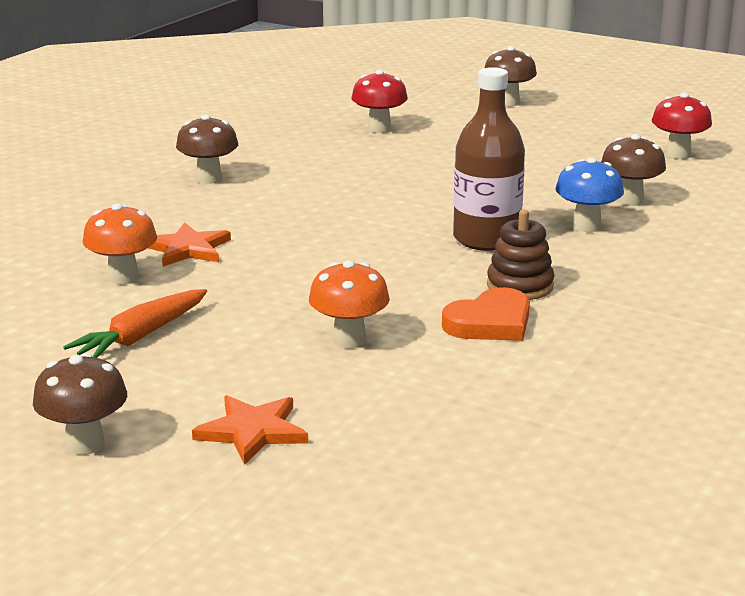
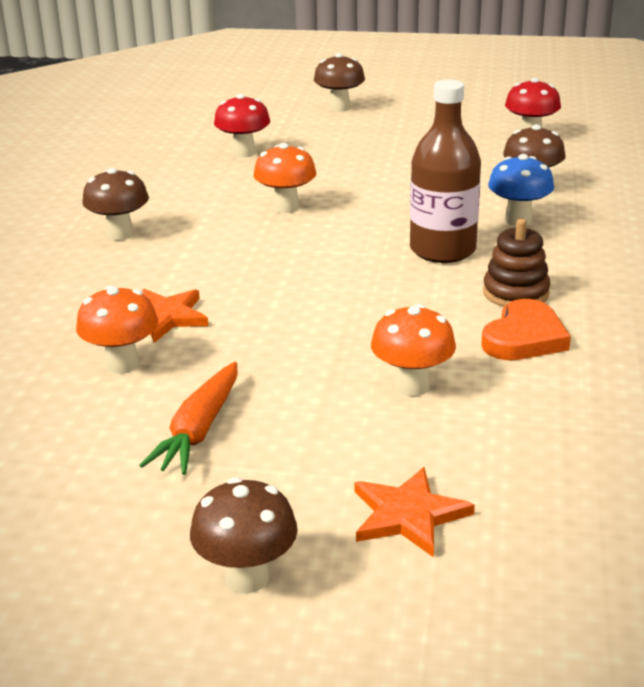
camera: 20 degrees left, 5 degrees up
(374, 180) = (286, 207): none -> orange mushroom

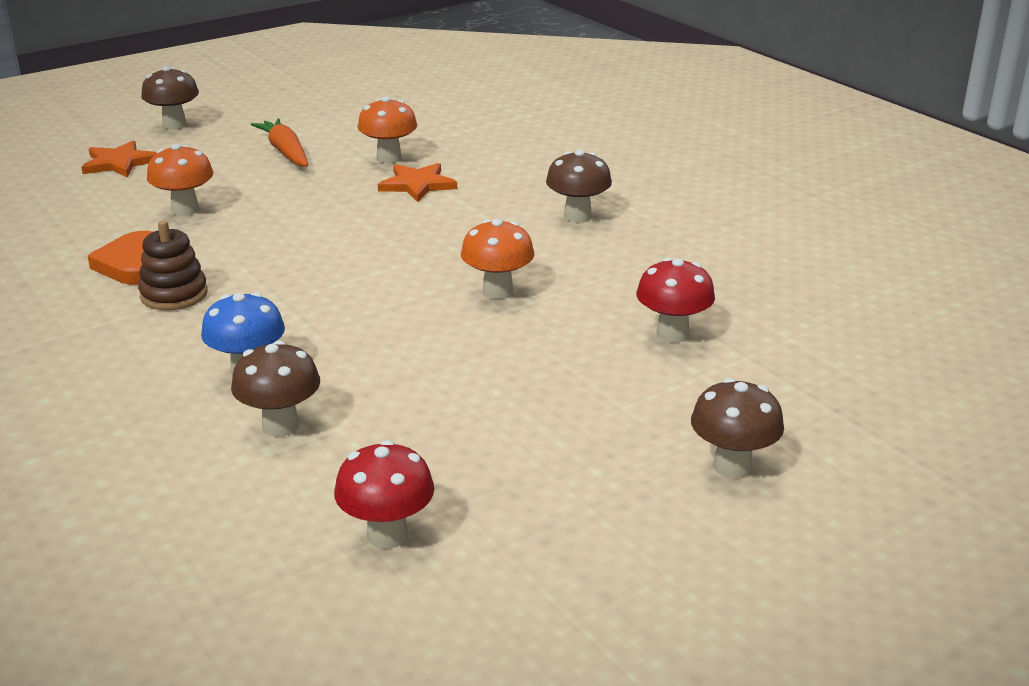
camera: 135 degrees right, 0 degrees up
(442, 250) = (285, 308): brown bottle -> none

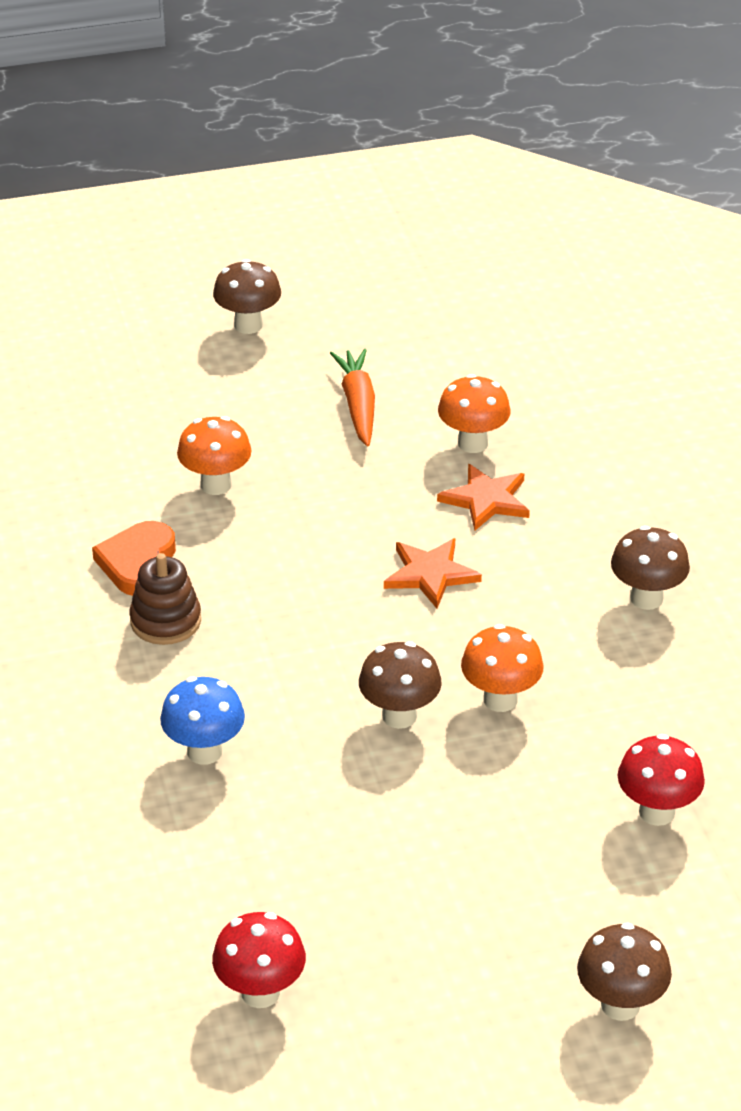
camera: 20 degrees right, 10 degrees up
(119, 163) = (168, 385): orange star -> orange star (430, 574)
(280, 426) = (211, 833): brown mushroom -> brown mushroom (399, 716)

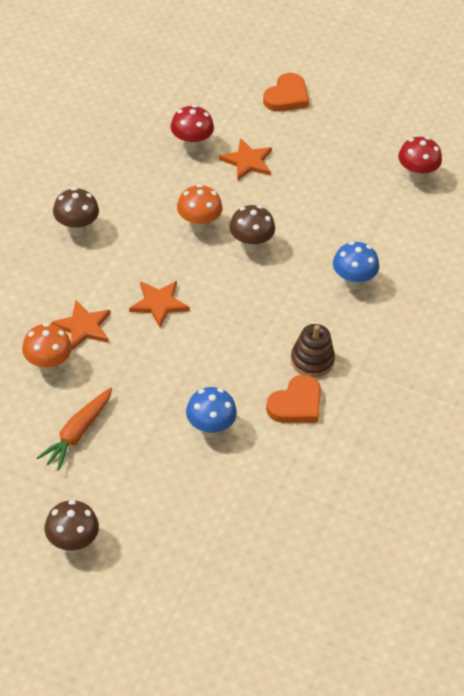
camera: 145 degrees left, 10 degrees up
(216, 485) = (210, 429): orange mushroom -> blue mushroom
(546, 840) = (247, 161): none -> orange star
(620, 1005) = (286, 96): brown mushroom -> orange heart

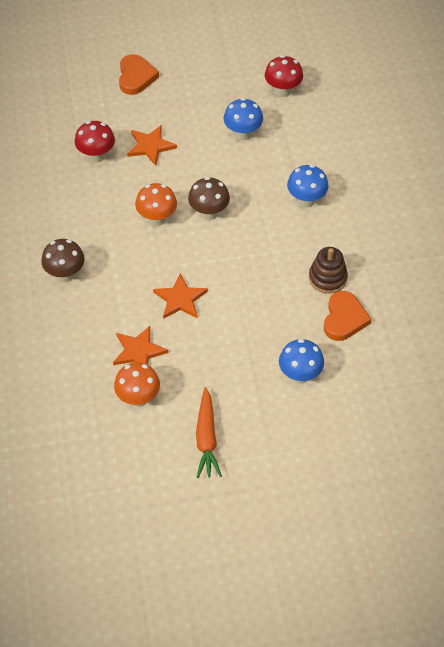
camera: 30 degrees left, 5 degrees up
(72, 543) = (276, 527): brown mushroom -> none
(343, 194) = (243, 134): none -> blue mushroom

